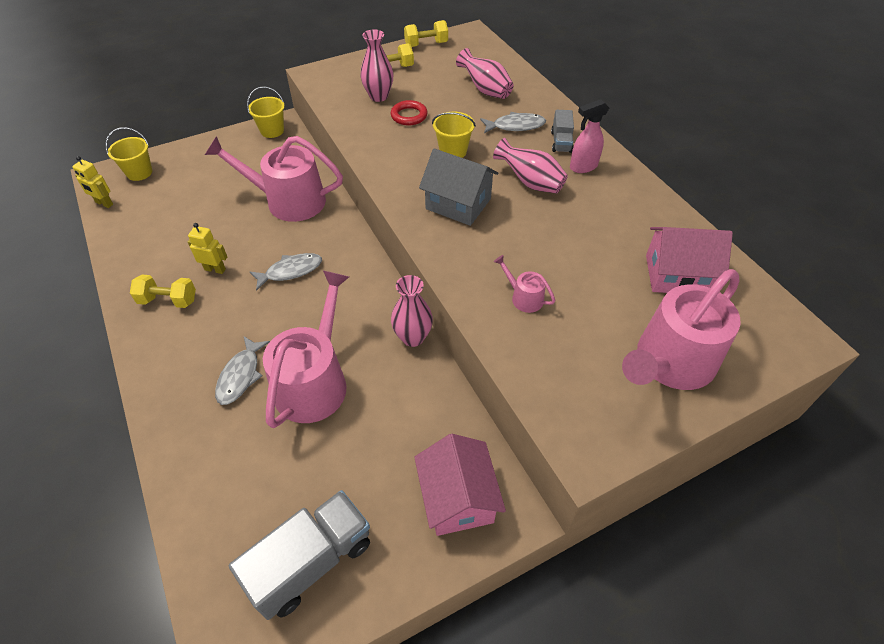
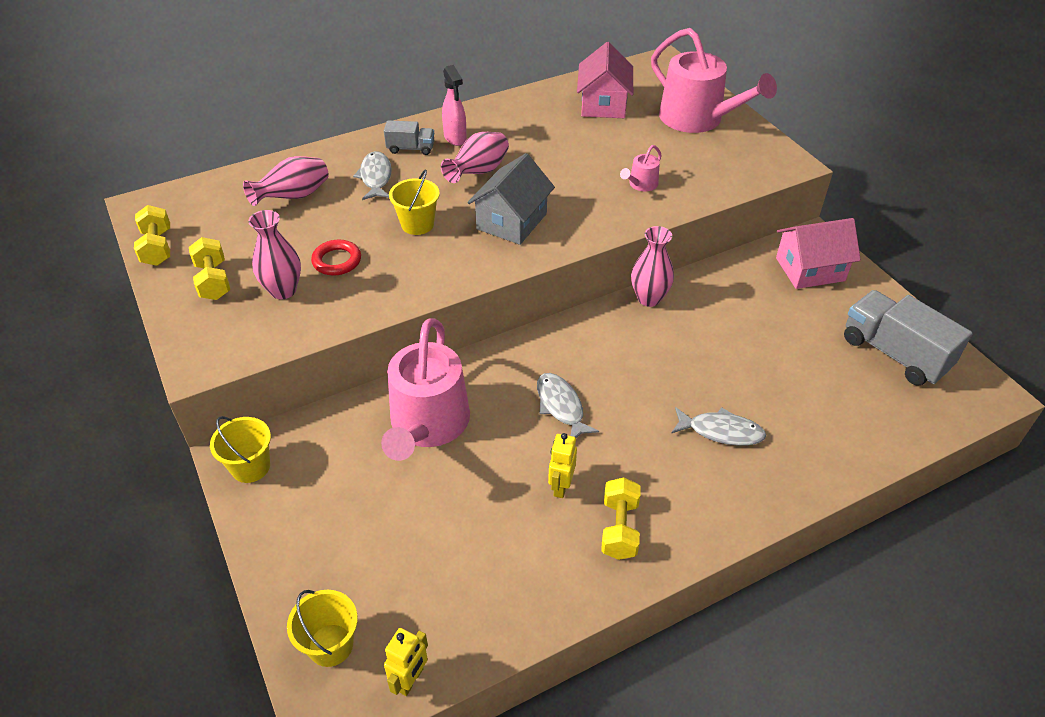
camera: 90 degrees left, 5 degrees down
(314, 381) = (716, 369): pink watering can -> none

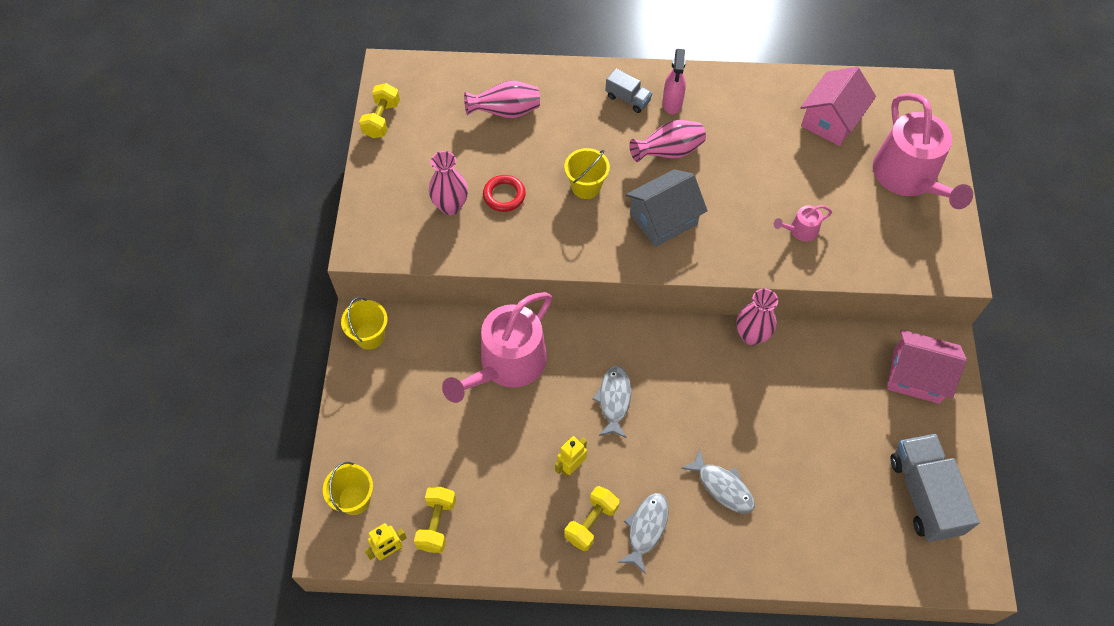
camera: 30 degrees right, 15 degrees up
(213, 281) = (406, 172): yellow dumbbell -> yellow dumbbell (437, 524)
(376, 177) = (581, 119): grey fish -> grey fish (646, 529)

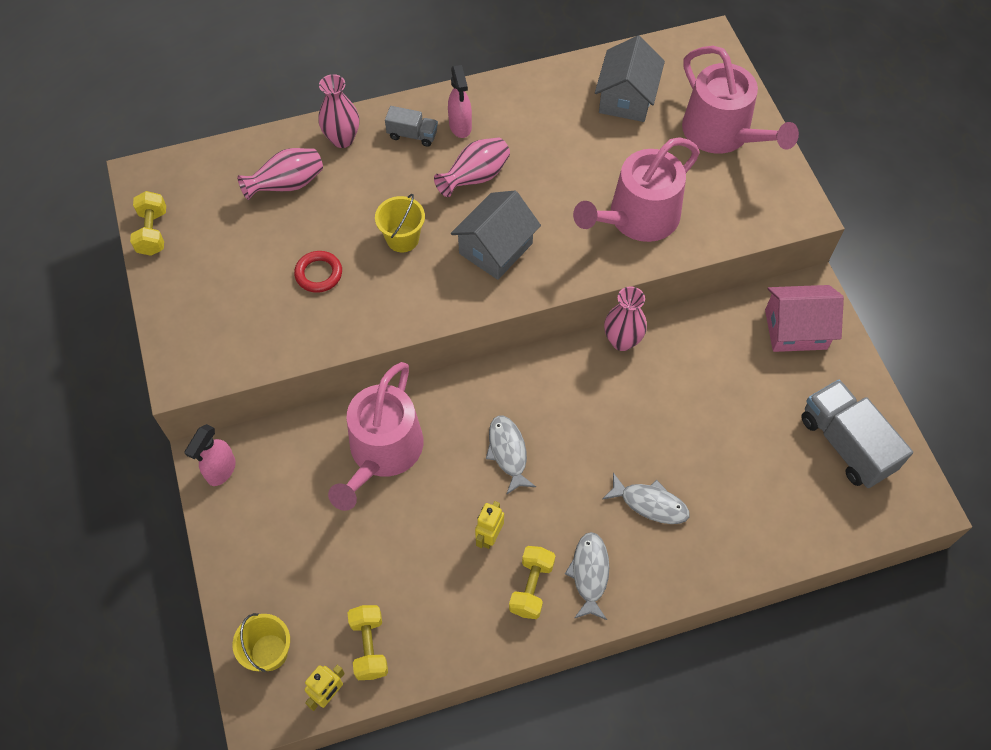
camera: 20 degrees left, 0 degrees up
(370, 336) = (221, 471): yellow bucket -> pink spray bottle
(450, 206) = (264, 302): pink vase -> pink vase (342, 139)
(800, 230) = (637, 218): pink watering can -> pink watering can, size x2.34
(831, 120) = (626, 98): pink house -> grey house

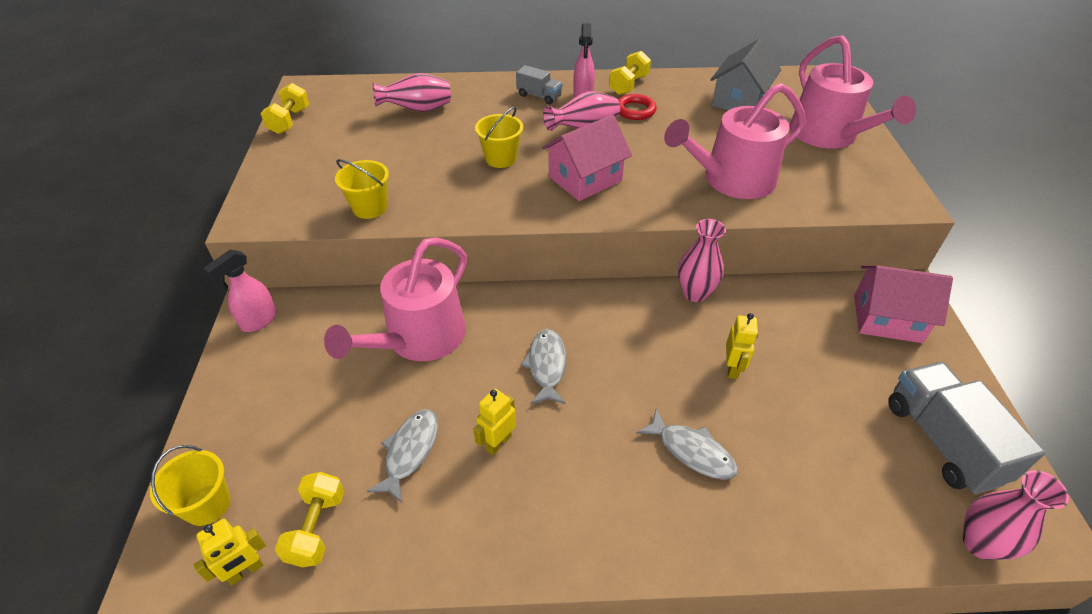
camera: 15 degrees right, 15 degrees down
(296, 334) = (370, 208): none -> yellow bucket
(319, 274) = (413, 169): red ring -> red ring (635, 110)
(342, 139) = (478, 90): pink vase -> pink vase (980, 543)
(495, 248) = (585, 179): grey house -> pink house
(531, 587) = (527, 509): yellow dumbbell -> yellow dumbbell (628, 85)
(589, 573) = (601, 511): grey fish -> grey fish (410, 451)
(669, 415) = (732, 368): none -> yellow robot

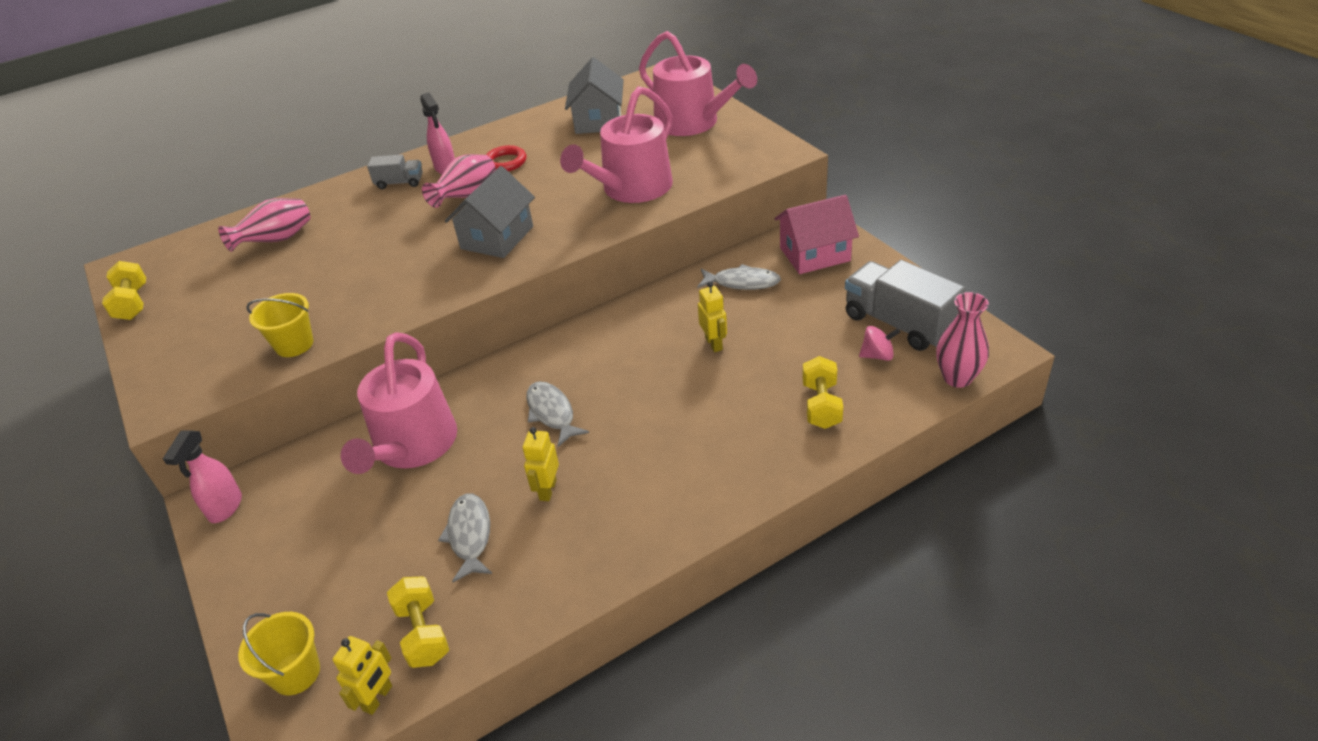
camera: 25 degrees left, 5 degrees down
(501, 158) = (400, 251): yellow bucket -> none
(585, 179) = (497, 237): pink house -> grey house
(628, 85) = (484, 142): yellow dumbbell -> yellow dumbbell (821, 405)
(692, 451) = (717, 418): grey fish -> grey fish (742, 282)
(695, 293) = (648, 300): pink vase -> none
(898, 467) = (877, 355): none -> pink spinning top

